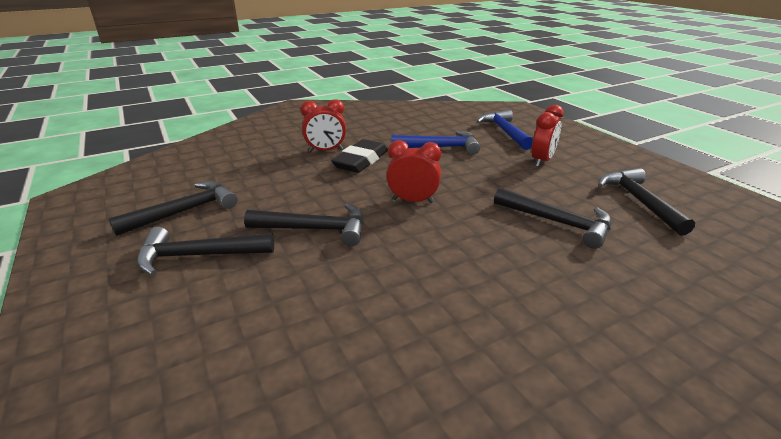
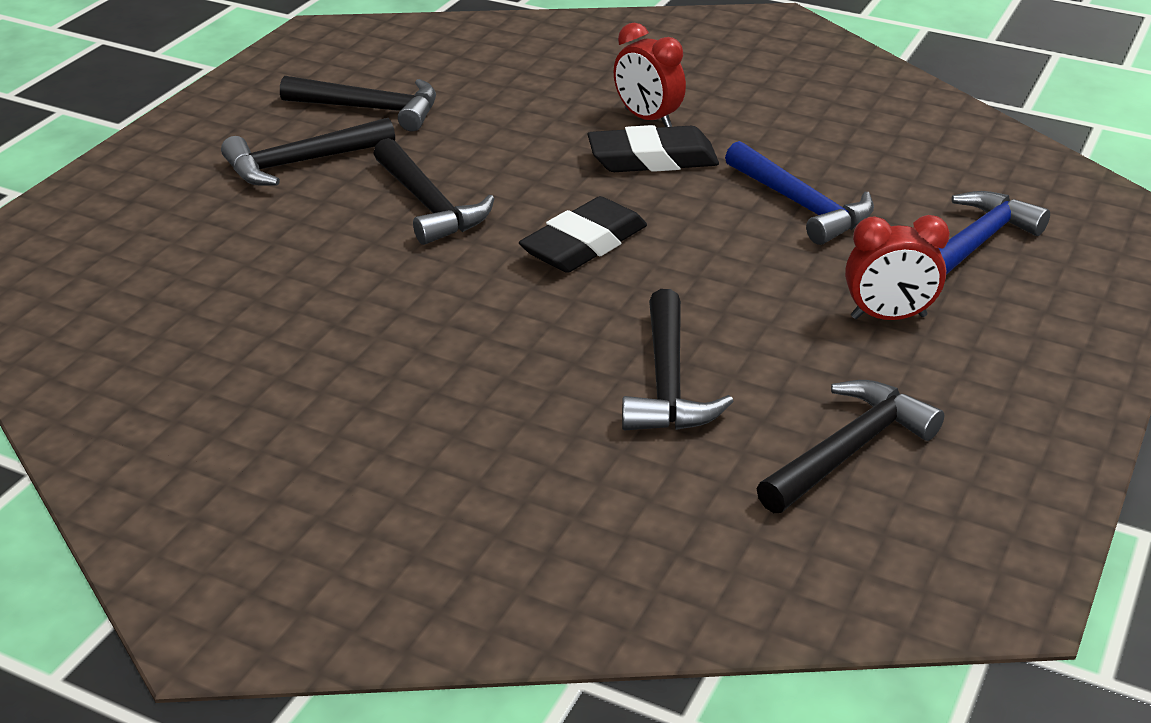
camera: 55 degrees right, 5 degrees up
(198, 256) = (301, 163): black hammer -> black hammer turned 75 degrees counterclockwise
(413, 201) = (584, 244): red clock -> black eraser

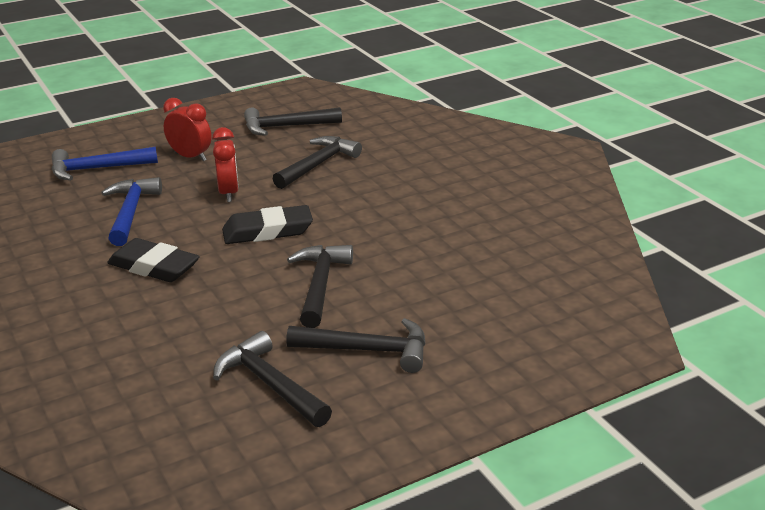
camera: 145 degrees left, 5 degrees down
(647, 119) = (108, 297): red clock -> red clock (229, 193)

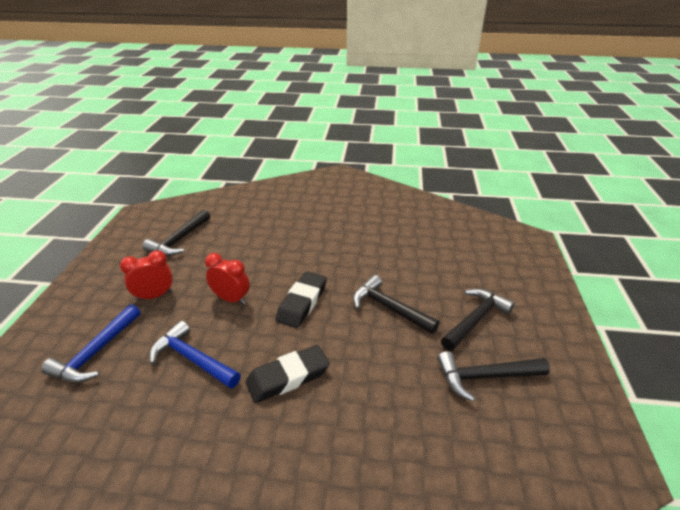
camera: 55 degrees left, 5 degrees up
(318, 165) = (246, 249): black hammer -> none

